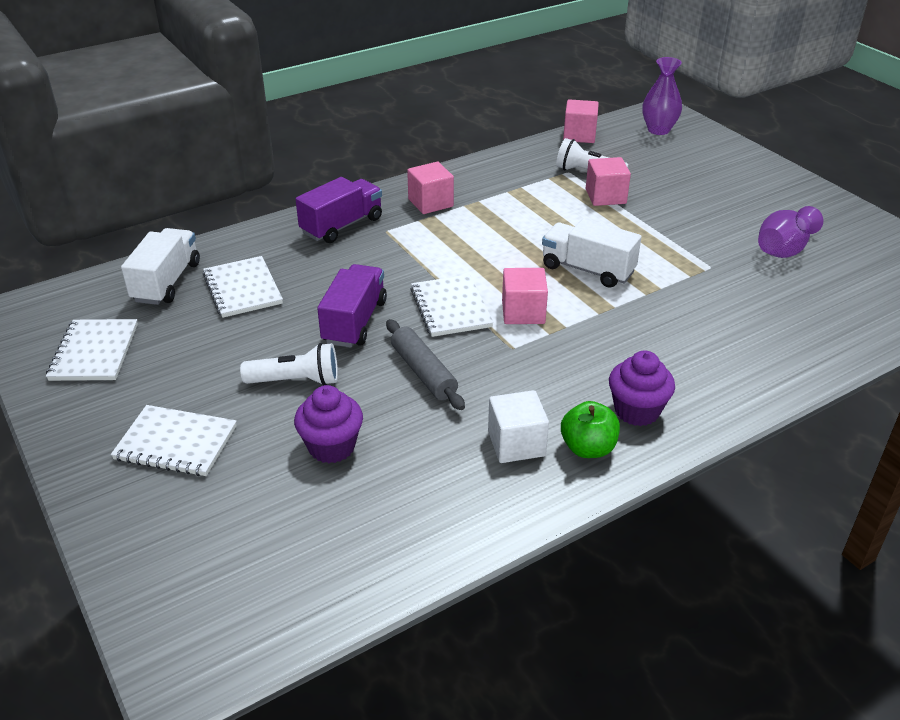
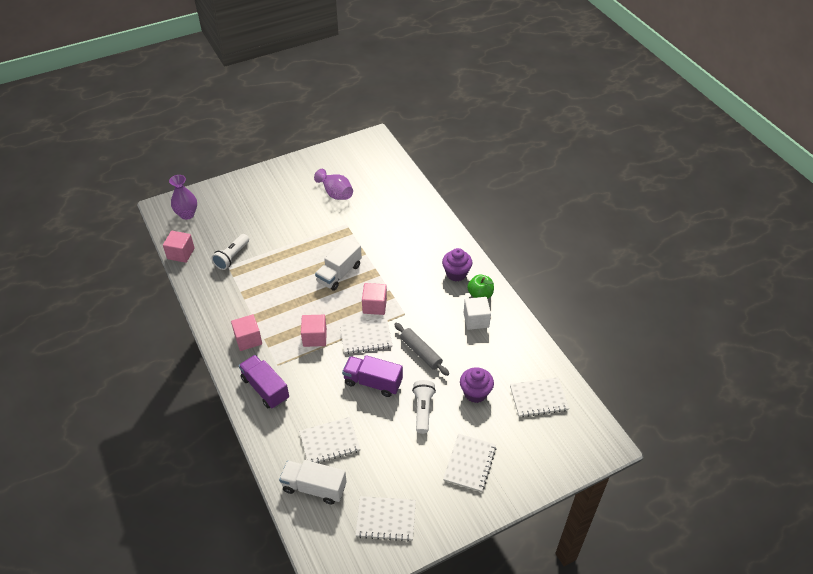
camera: 85 degrees left, 10 degrees up
(316, 545) = (538, 398): none -> white notebook
(424, 372) = (421, 352): grey rolling pin -> grey rolling pin turned 75 degrees clockwise
(605, 196) = (263, 253): pink cube -> pink cube (314, 337)

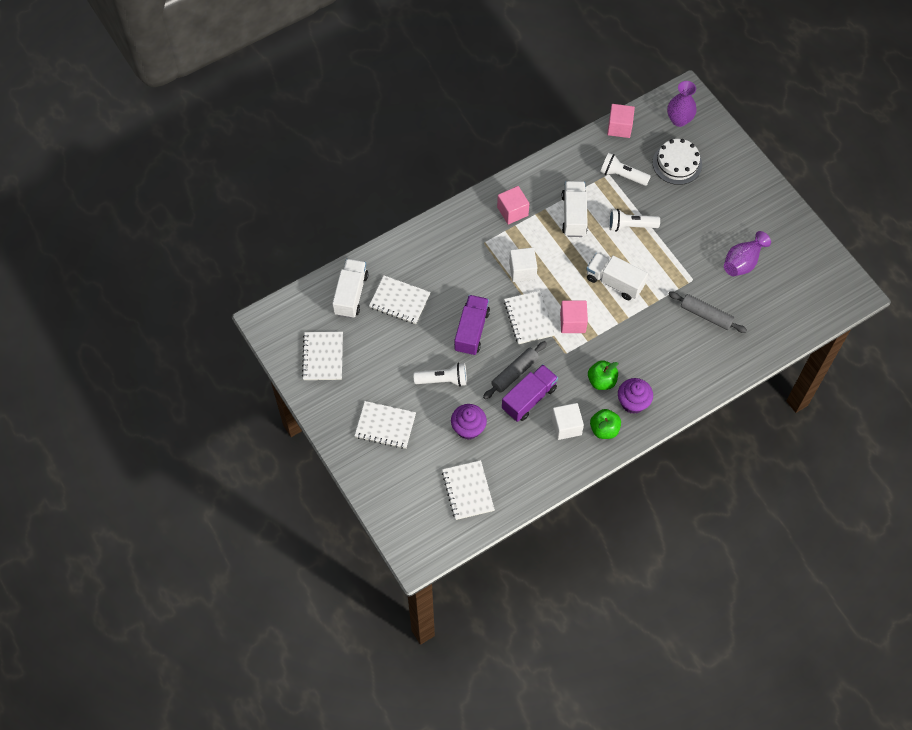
camera: 85 degrees right, 15 degrees up
(231, 220) = (677, 163): none -> white cake
(264, 294) = (574, 215): none -> white truck
(265, 388) = (454, 237): purple truck -> purple truck (529, 398)
(285, 257) = (630, 225): none -> white flashlight
(314, 337) = (522, 270): pink cube -> white cube
(330, 442) = (399, 301): white notebook -> white notebook turned 45 degrees counterclockwise
(380, 220) = (706, 315): none -> grey rolling pin
(434, 292) = (601, 381): none -> green apple

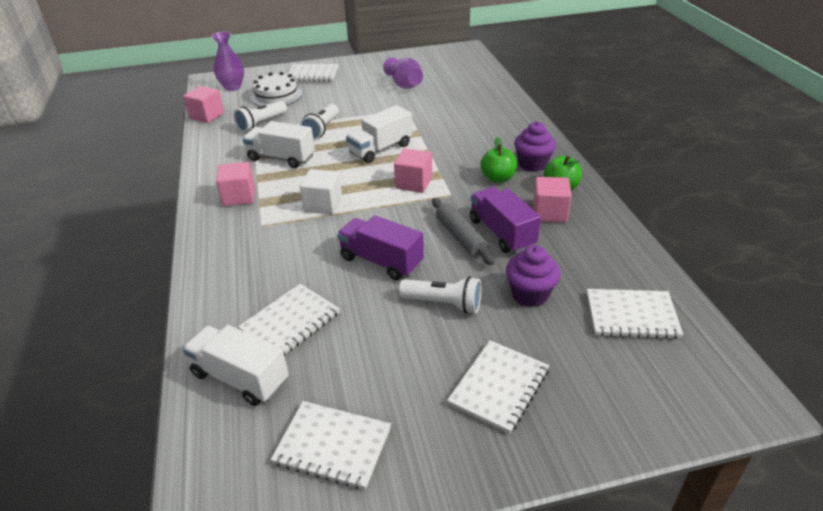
camera: 70 degrees left, 25 degrees down
(443, 380) = (443, 304): white flashlight -> white flashlight turned 90 degrees clockwise
(529, 318) = (390, 212): white notebook -> white notebook (312, 74)
(566, 426) = (549, 212): white cube -> pink cube
(706, 315) = (449, 109): grey rolling pin -> none

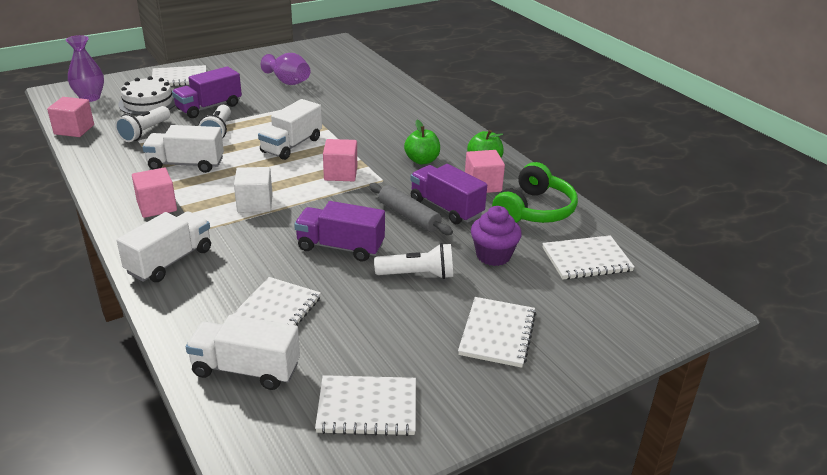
camera: 20 degrees left, 5 degrees down
(225, 253) = (170, 261): none -> white truck
(325, 104) = (209, 107): none -> purple truck
(532, 164) = (449, 145): purple cupcake -> none
(594, 248) = (534, 210): none -> green headphones

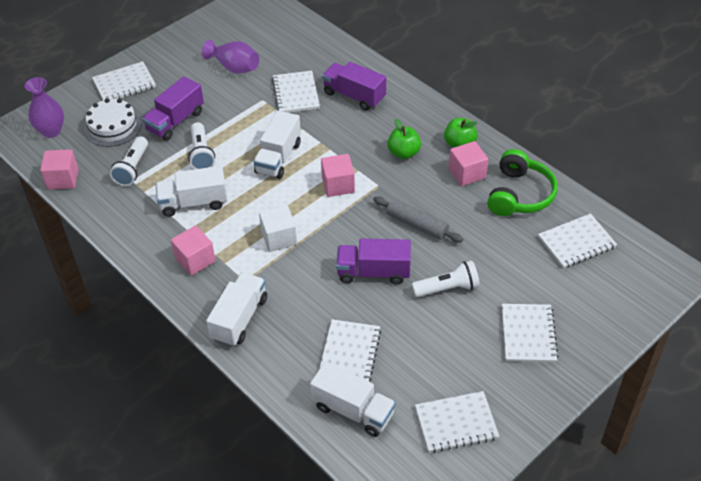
camera: 10 degrees left, 15 degrees up
(246, 369) = (353, 410): white truck -> white truck turned 150 degrees counterclockwise
(336, 105) = (296, 93): none -> white notebook
(446, 208) = (445, 208): purple truck -> purple truck (354, 96)
(493, 255) = (501, 254): purple cupcake -> none

